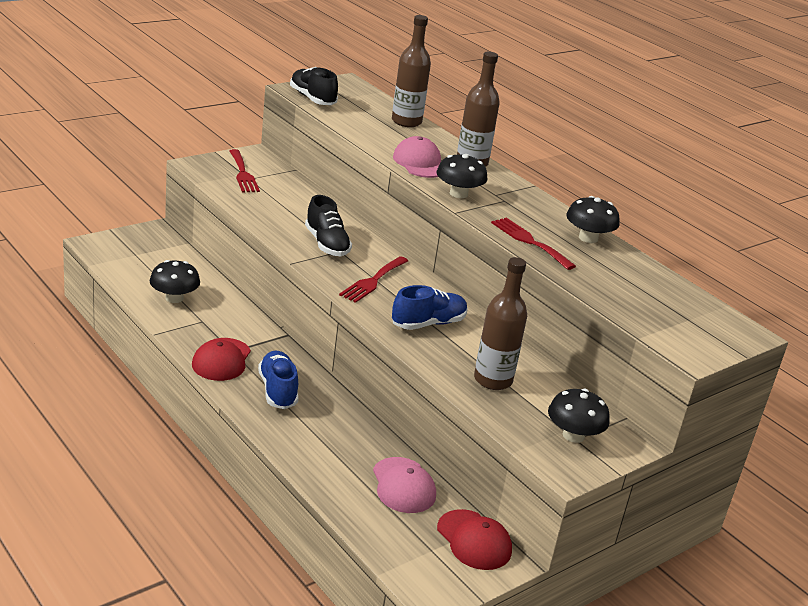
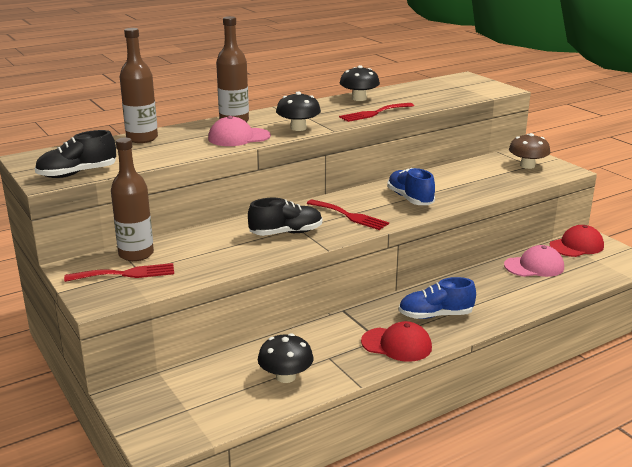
camera: 80 degrees left, 5 degrees down
(493, 380) = (477, 183): brown bottle -> brown bottle (136, 254)
(573, 435) = (527, 165): black mushroom -> brown mushroom

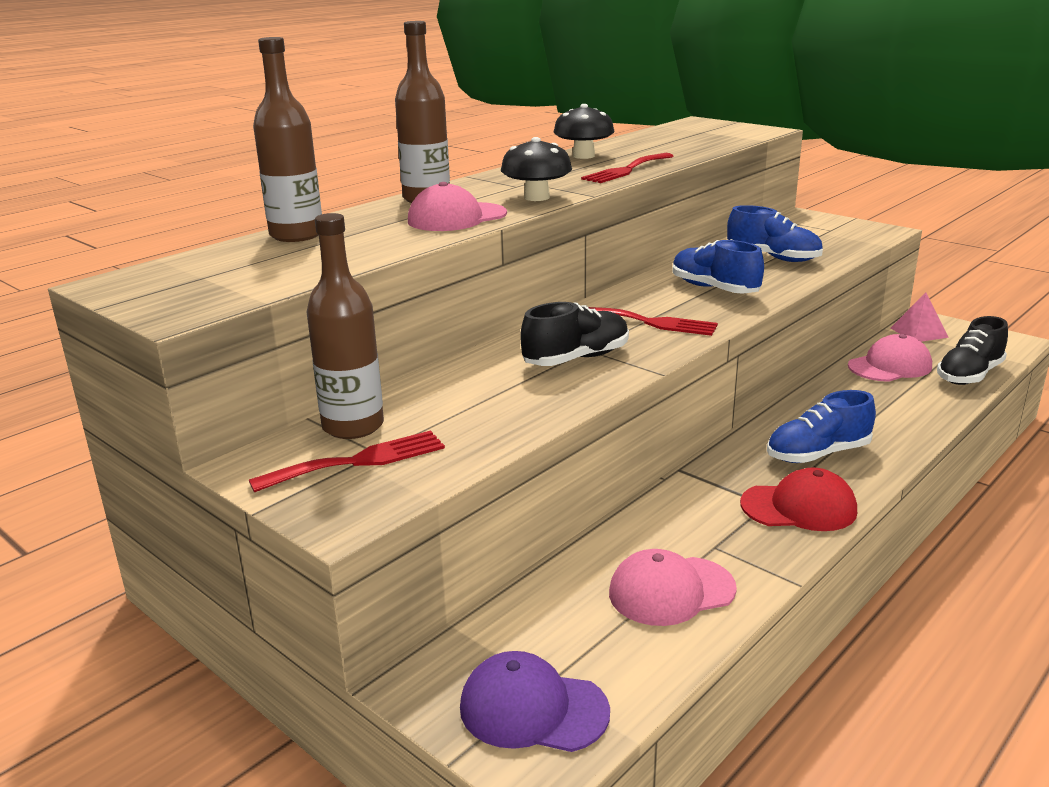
camera: 15 degrees left, 0 degrees up
(77, 173) = (226, 296): black shoe -> black shoe (969, 375)
(172, 419) = (533, 709): none -> purple cap
(286, 376) = (671, 591): black mushroom -> pink cap
(469, 181) = (773, 258): none -> blue shoe
(527, 165) = (827, 230): brown mushroom -> none
(576, 246) = (919, 332): red cap -> pink pyramid

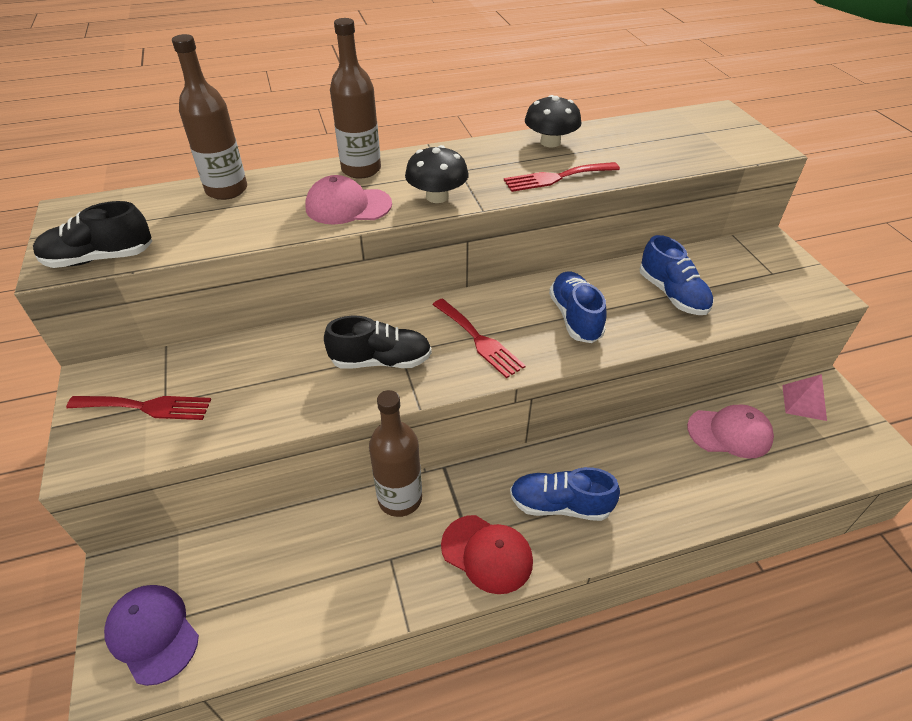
camera: 30 degrees right, 20 degrees up
(353, 426) = (179, 368): brown bottle -> brown bottle (400, 498)
(671, 591) = (322, 584): pink cap -> none
(969, 375) = (793, 478): black shoe -> black shoe (100, 258)

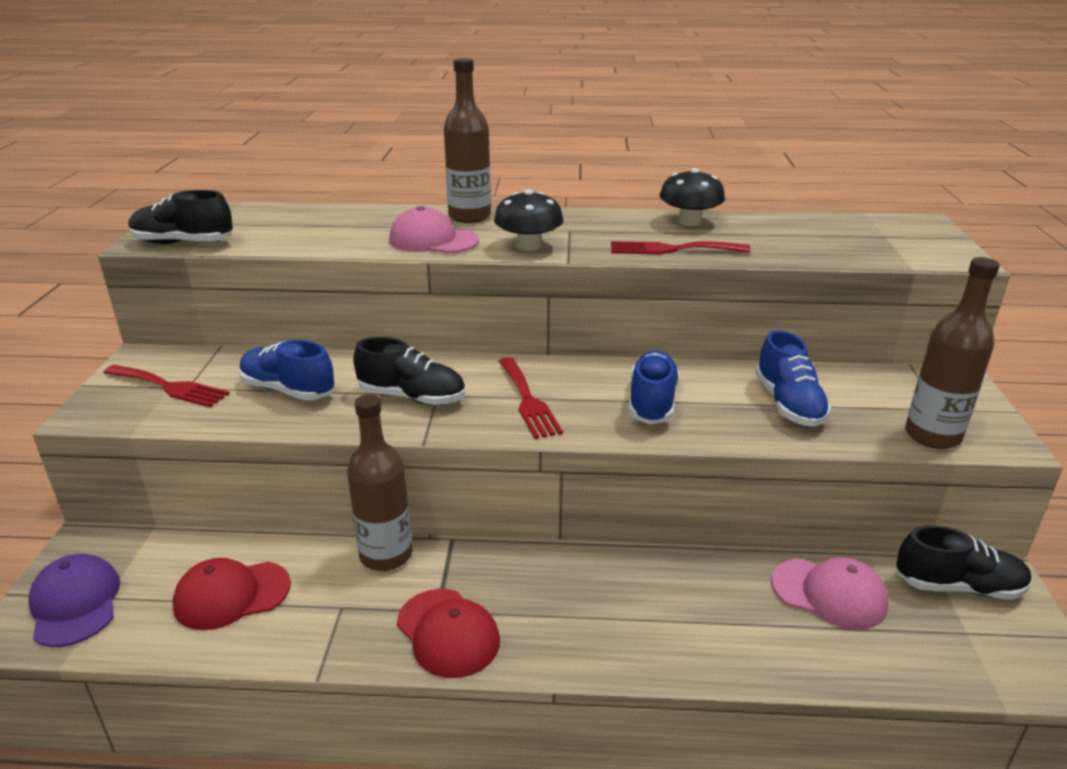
camera: 20 degrees right, 15 degrees down
(227, 190) = (331, 214): brown bottle -> brown bottle (932, 435)
(291, 578) = (231, 595): none -> red cap
(560, 505) = (562, 609): blue shoe -> blue shoe (288, 390)
(804, 402) = (958, 586): pink pyramid -> black shoe

